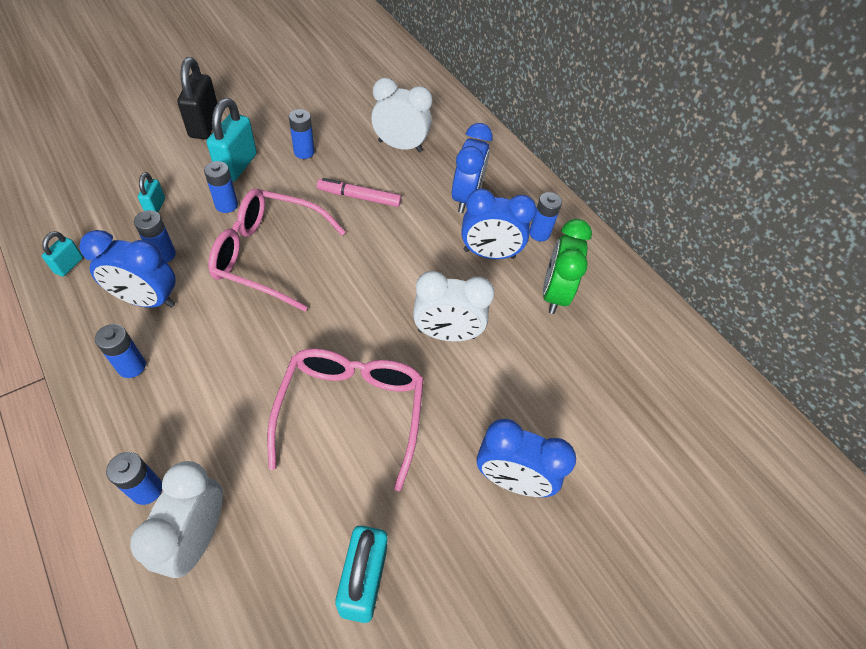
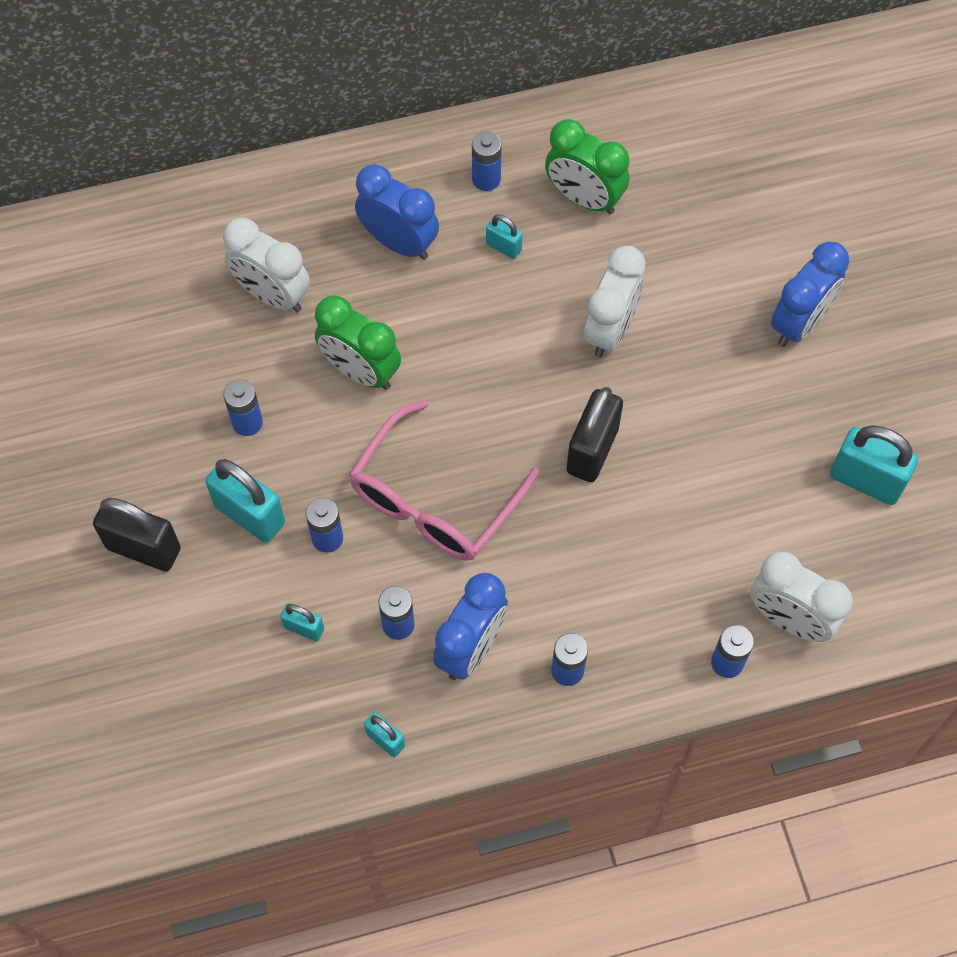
camera: 65 degrees left, 10 degrees up
(334, 343) = (592, 450): none -> black padlock
(351, 412) = (686, 452): pink glasses -> none
(359, 197) = (360, 371): pink marker -> green clock
(400, 146) = (272, 295): white clock -> white clock turned 90 degrees counterclockwise
(489, 254) = (503, 247): blue clock -> turquoise padlock

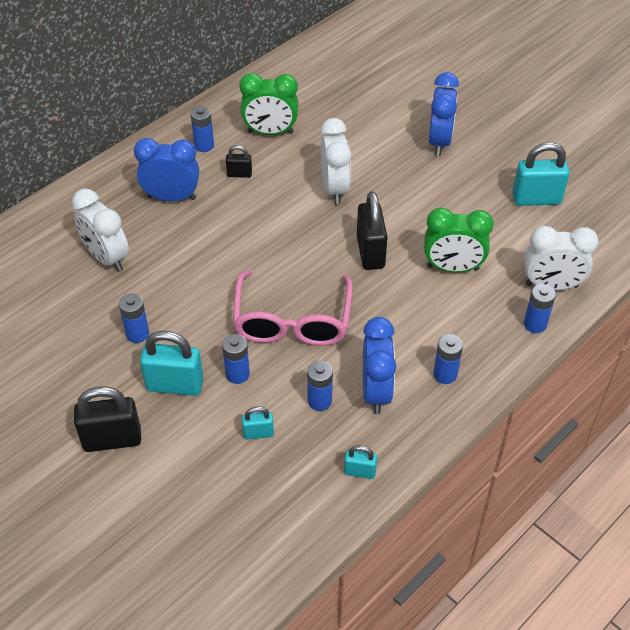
camera: 30 degrees left, 15 degrees down
(272, 295) = (107, 257): white clock -> white clock turned 45 degrees clockwise
(360, 371) = (194, 273): green clock -> green clock (452, 268)
(503, 247) = (239, 174): turquoise padlock -> black padlock

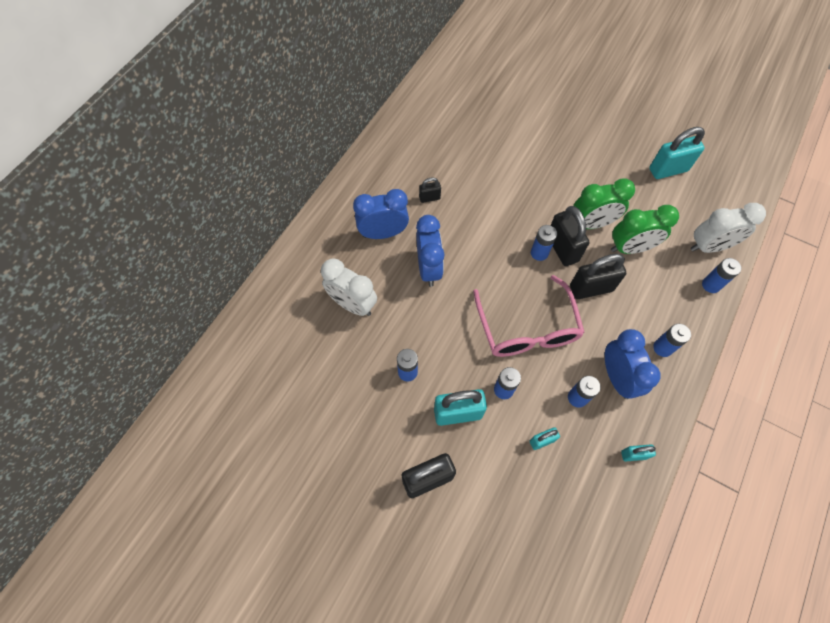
camera: 15 degrees left, 15 degrees up
(204, 145) = (389, 176): blue battery -> blue battery (539, 253)
(270, 132) = (438, 152): green clock -> green clock (591, 223)
(335, 188) = (511, 194): white clock -> none
(386, 298) = (591, 288): none -> black padlock
(439, 141) = (575, 132): blue clock -> blue clock (429, 268)

